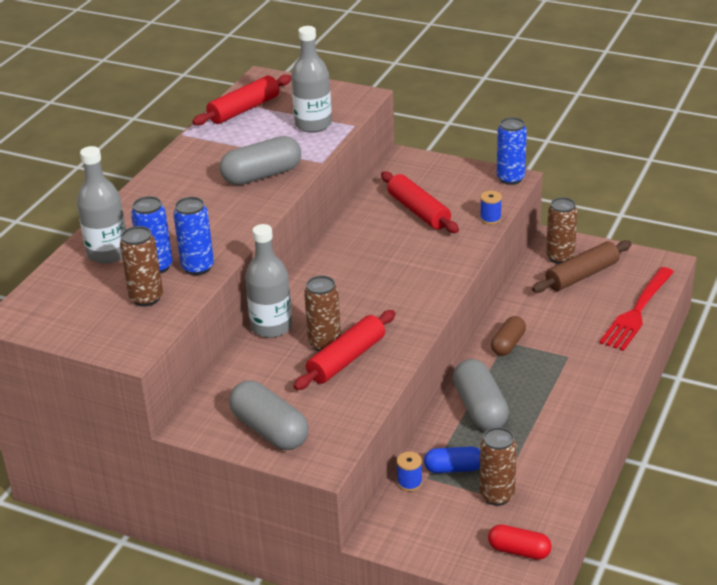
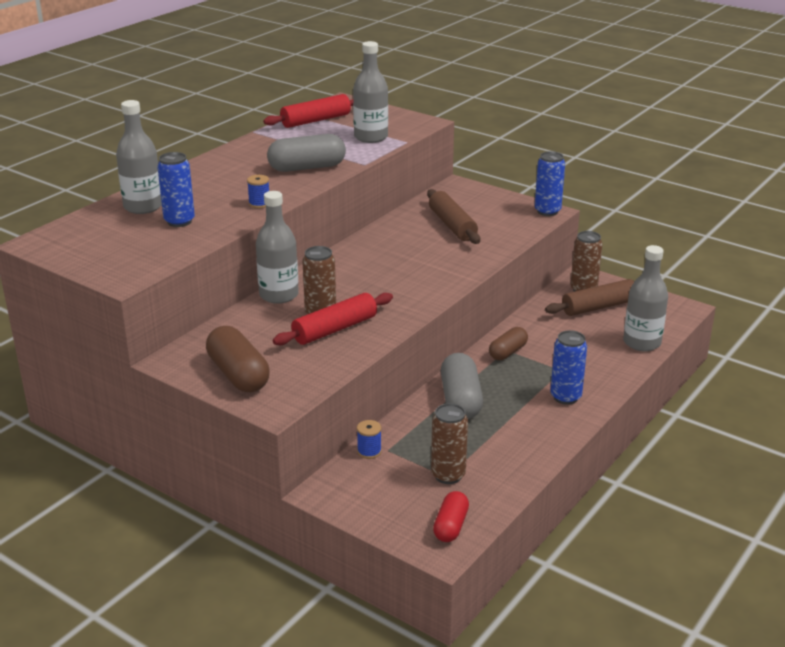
camera: 10 degrees right, 5 degrees down
(146, 298) = (158, 243): brown can -> none
(197, 267) = (215, 226): blue can -> blue can (565, 397)
(269, 430) = (238, 375): grey capsule -> brown capsule
(419, 211) = (452, 225): red rolling pin -> brown rolling pin
(453, 468) = (415, 446): blue capsule -> none
(490, 218) = (516, 239): blue spool -> blue spool (259, 204)
(519, 551) = (451, 526): red capsule -> red capsule turned 75 degrees clockwise
(637, 311) = (642, 343): red fork -> grey bottle

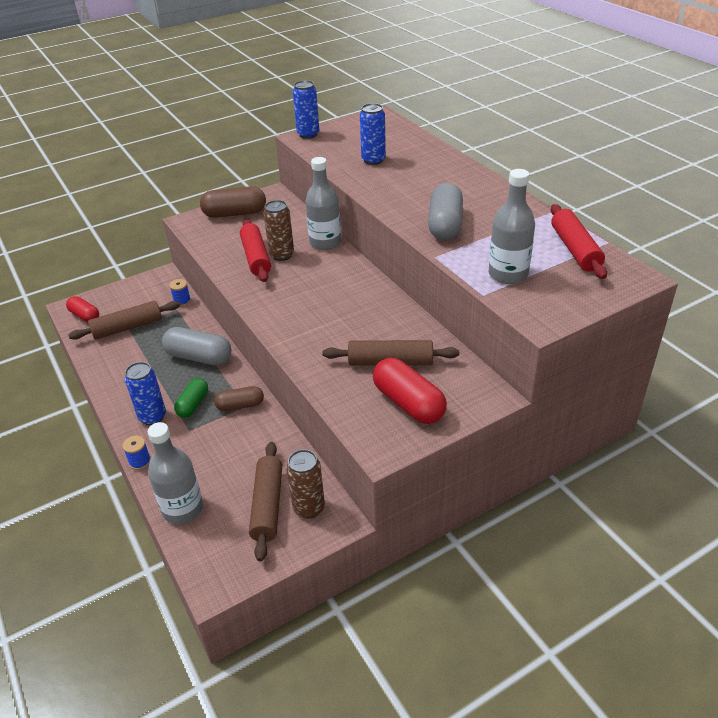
camera: 115 degrees right, 10 degrees up
(143, 207) = (410, 149): grey bottle -> none
(259, 204) = (381, 193): blue spool -> blue spool (140, 462)
(448, 475) = (128, 327): brown can -> brown rolling pin
(493, 211) = (408, 403): none -> red capsule
(507, 352) = (240, 405): brown capsule -> brown capsule turned 75 degrees counterclockwise
(529, 379) = (193, 404): none -> green capsule
(547, 211) = (383, 448): blue can -> blue can (308, 134)

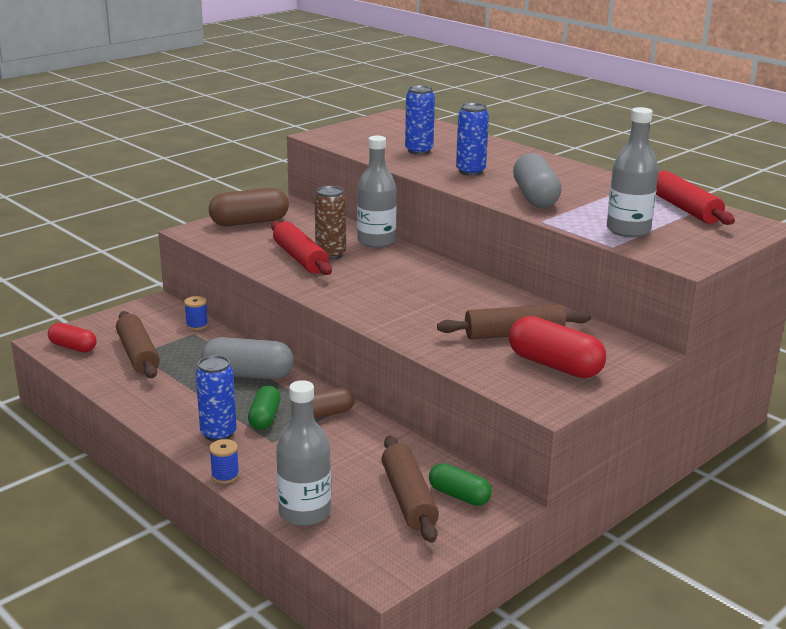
camera: 15 degrees left, 15 degrees down
(128, 327) = (138, 354): brown rolling pin -> brown rolling pin turned 75 degrees counterclockwise
(308, 134) = (327, 133): blue can -> blue can (470, 171)
(309, 508) = (459, 496): brown can -> green capsule

